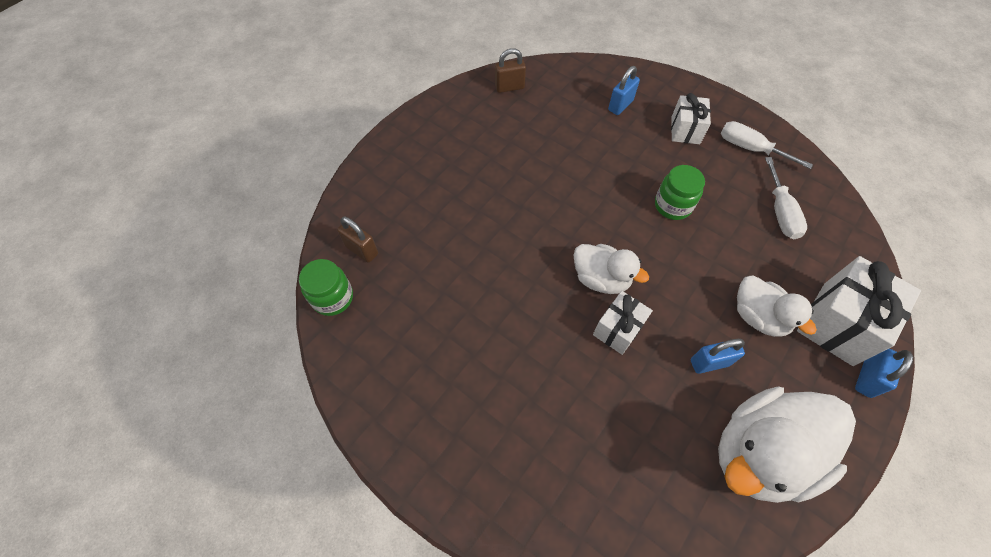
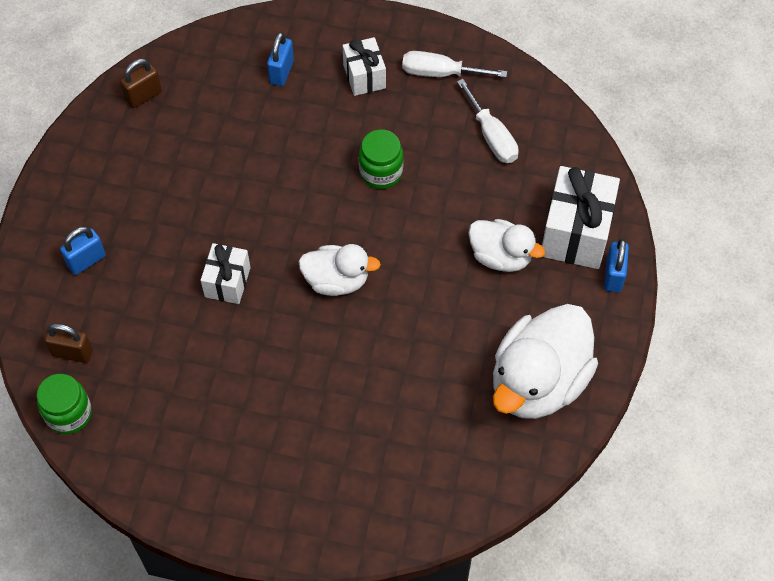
camera: 25 degrees left, 0 degrees up
(618, 329) = (372, 324): white gift -> white gift (227, 282)
(709, 362) = (469, 320): blue padlock -> blue padlock (86, 261)

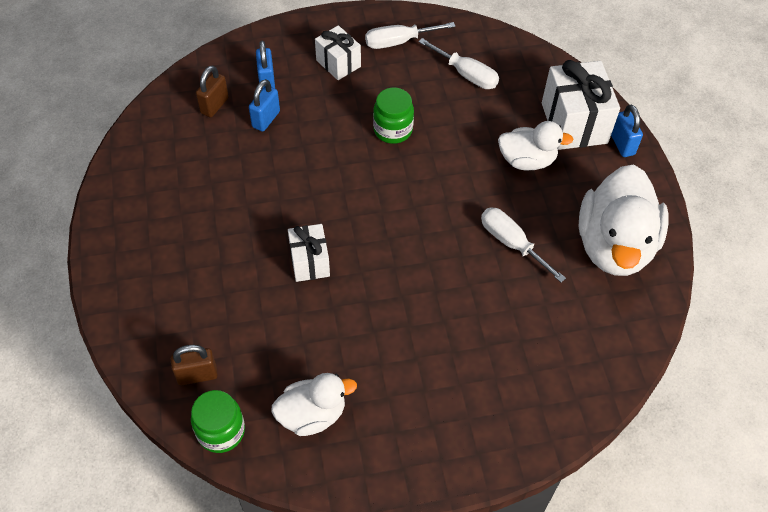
camera: 25 degrees left, 5 degrees down
(86, 261) = (170, 290): blue padlock -> blue padlock (266, 119)
(143, 96) = (154, 137): brown padlock -> brown padlock (214, 105)
(336, 280) = (404, 227): white duck -> white duck (312, 415)
(434, 339) = (511, 243): none -> white screwdriver

